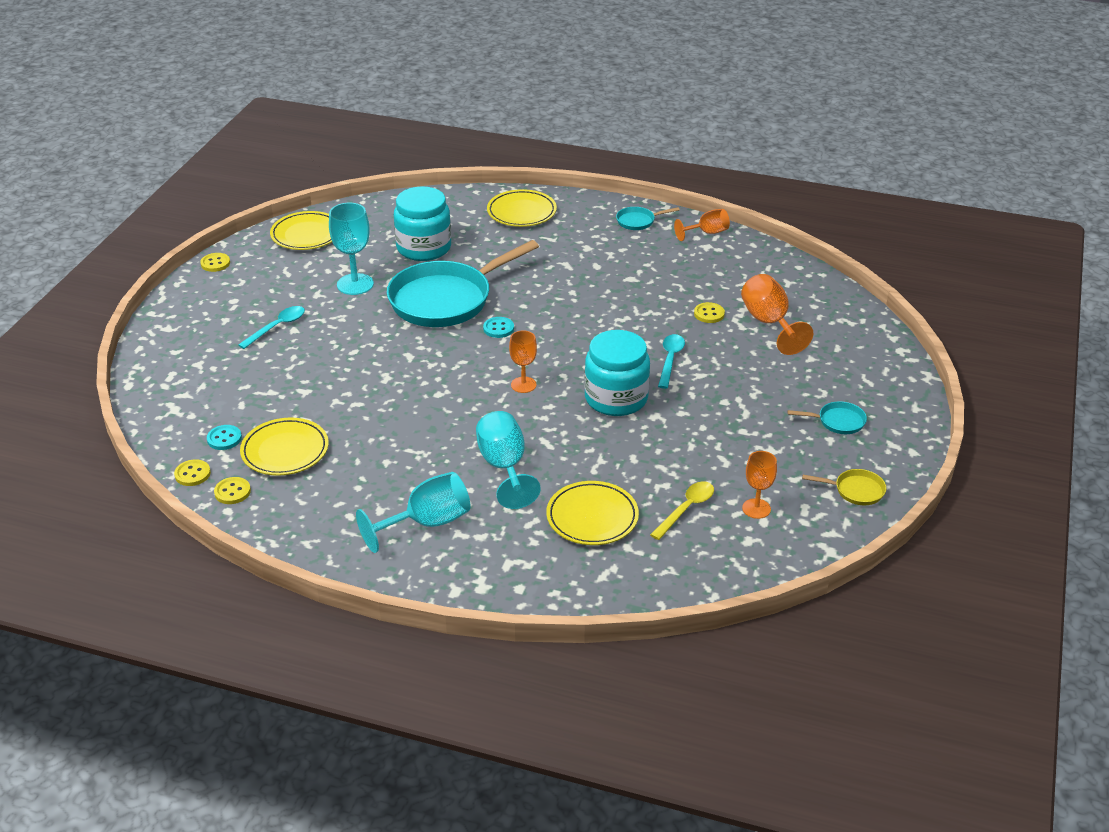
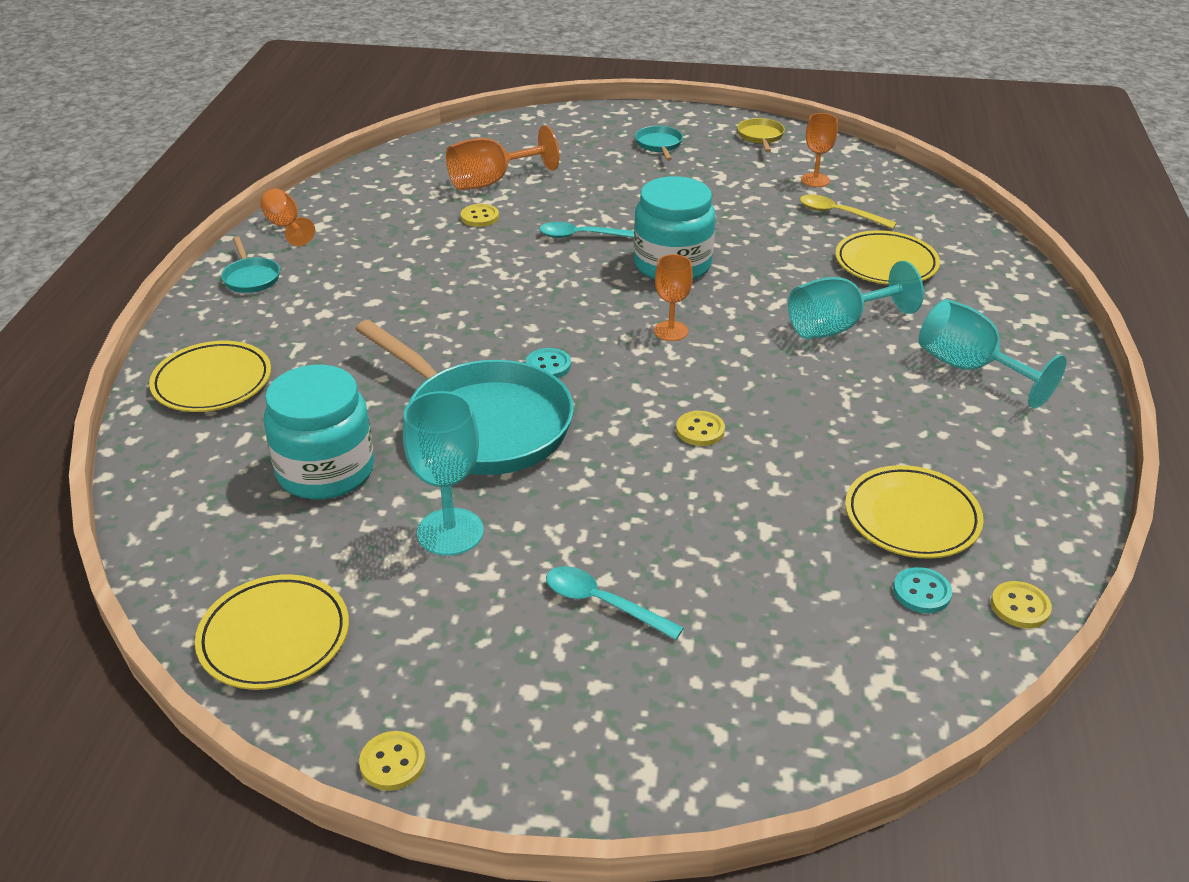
camera: 100 degrees left, 0 degrees up
(232, 492) = (1028, 551): yellow button -> yellow button (700, 430)

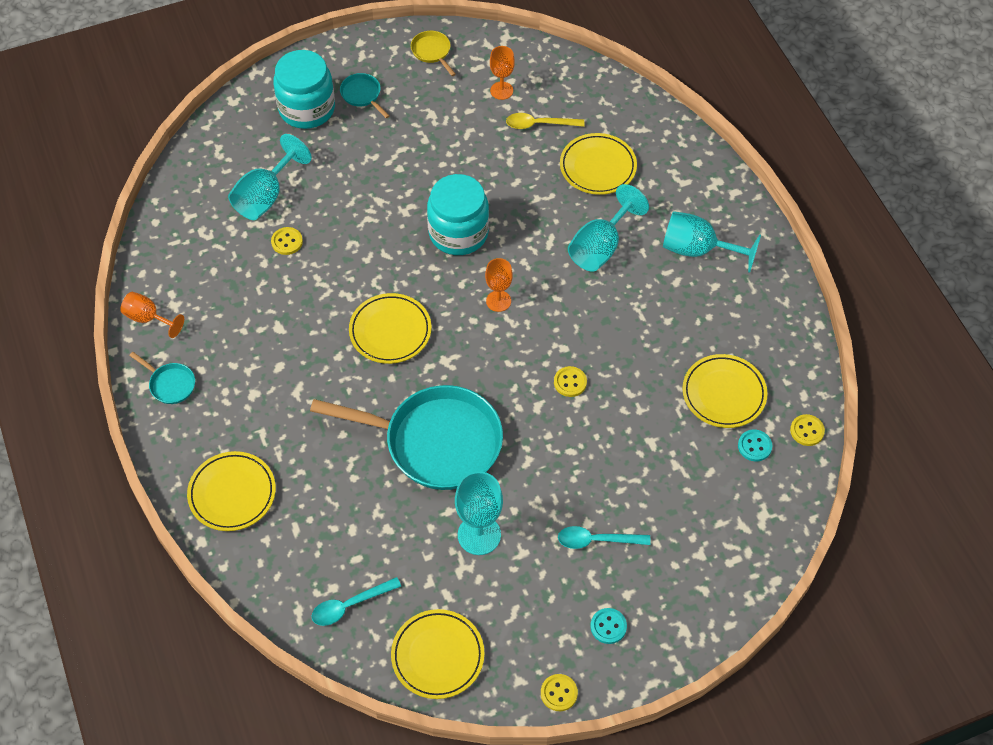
camera: 30 degrees left, 20 degrees up
(326, 471) = (369, 528): turquoise jar -> turquoise jar (307, 109)
(491, 182) = (265, 196): orange goblet -> turquoise goblet
(521, 314) = (390, 331): none -> yellow plate
(548, 365) = (441, 371): turquoise button -> turquoise button (608, 626)
(583, 236) = (376, 229): turquoise spoon -> turquoise spoon (350, 605)

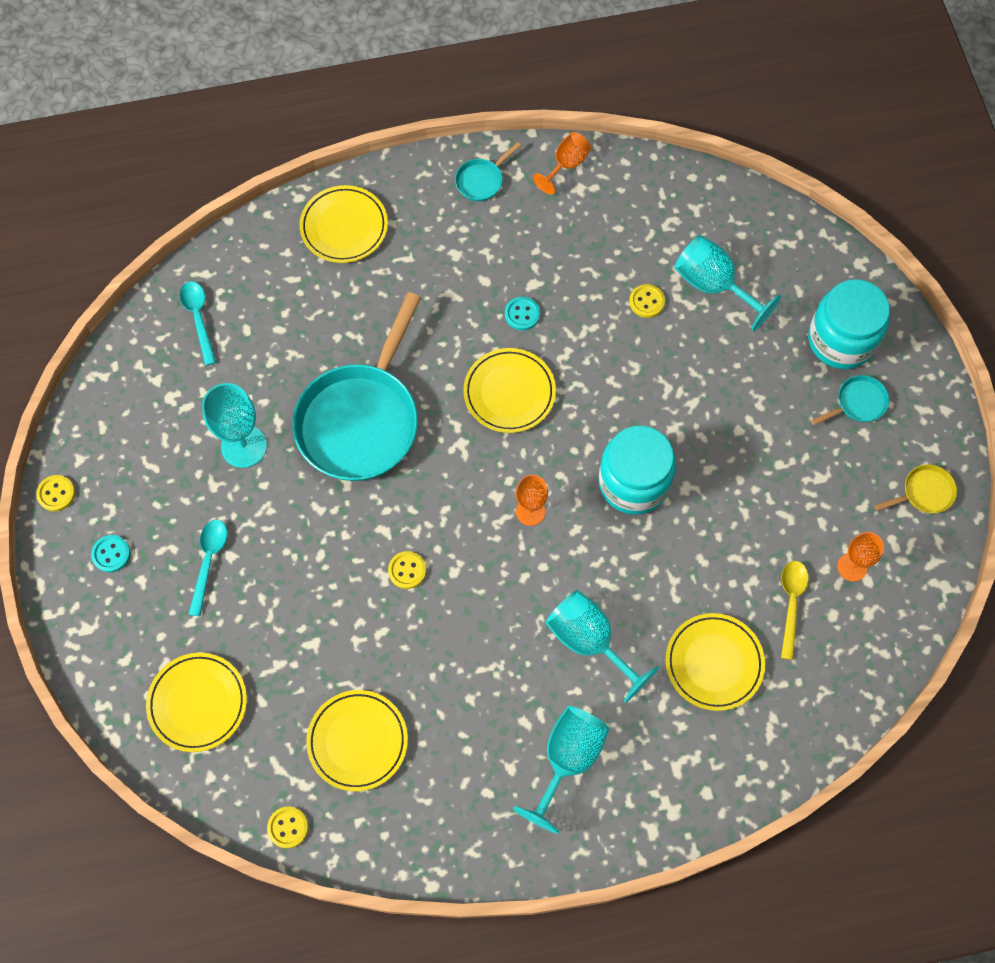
camera: 100 degrees right, 10 degrees up
(437, 656) = (125, 389): yellow plate -> yellow plate (198, 703)
(754, 446) = (281, 759): turquoise button -> turquoise button (522, 314)

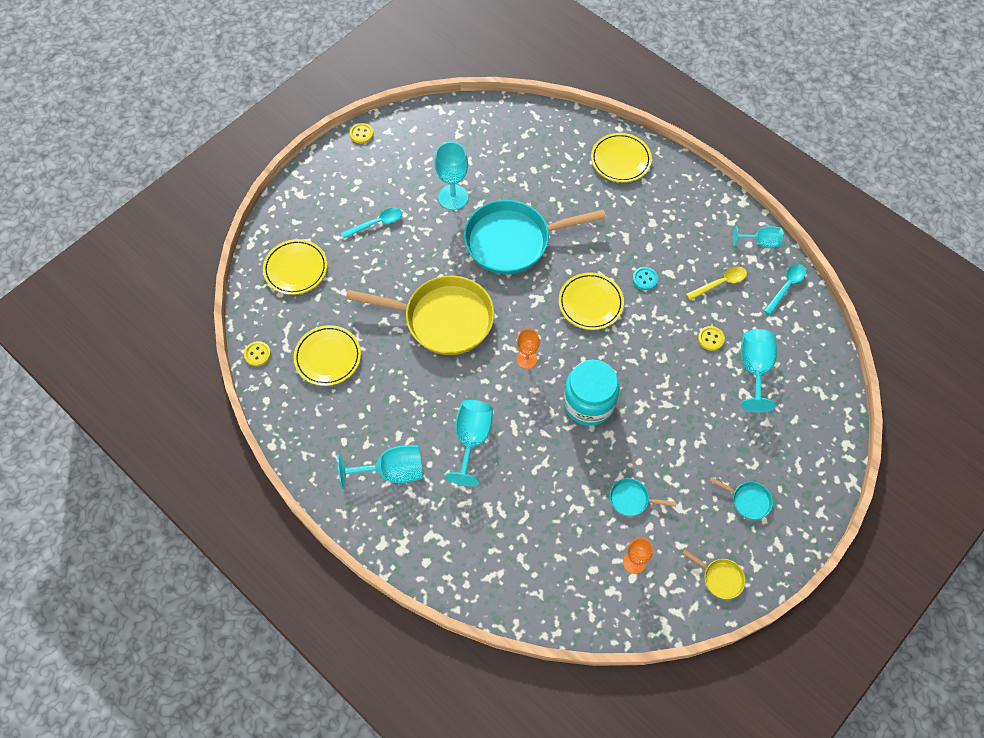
camera: 55 degrees right, 5 degrees down
(111, 554) = (347, 178): turquoise button -> none
(198, 318) = (508, 130): turquoise spoon -> turquoise spoon (786, 287)
(407, 570) = (443, 319): yellow button -> yellow pan
(481, 180) = (710, 206): turquoise pan -> turquoise pan (631, 499)
(566, 165) = (760, 242): orange goblet -> turquoise goblet
(714, 663) = (509, 517): yellow plate -> none
(791, 603) = (582, 540): yellow spoon -> yellow spoon (720, 283)
(841, 340) = (783, 464): turquoise jar -> none

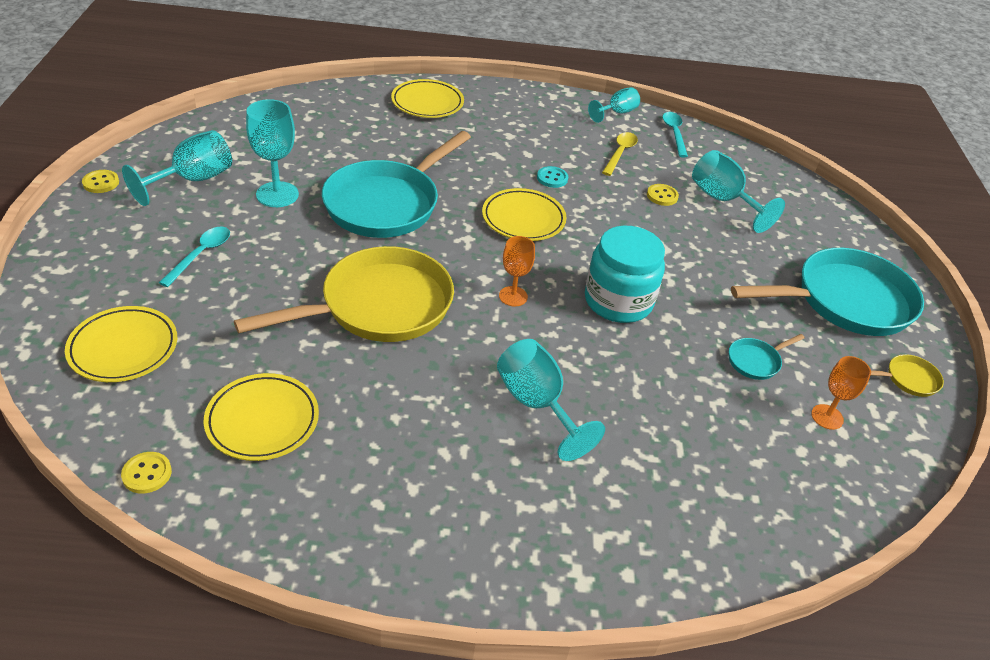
camera: 45 degrees left, 20 degrees down
(392, 471) = (478, 498): turquoise goblet -> turquoise goblet (193, 180)
(748, 500) = (845, 301): turquoise pan -> turquoise pan, size x2.45

